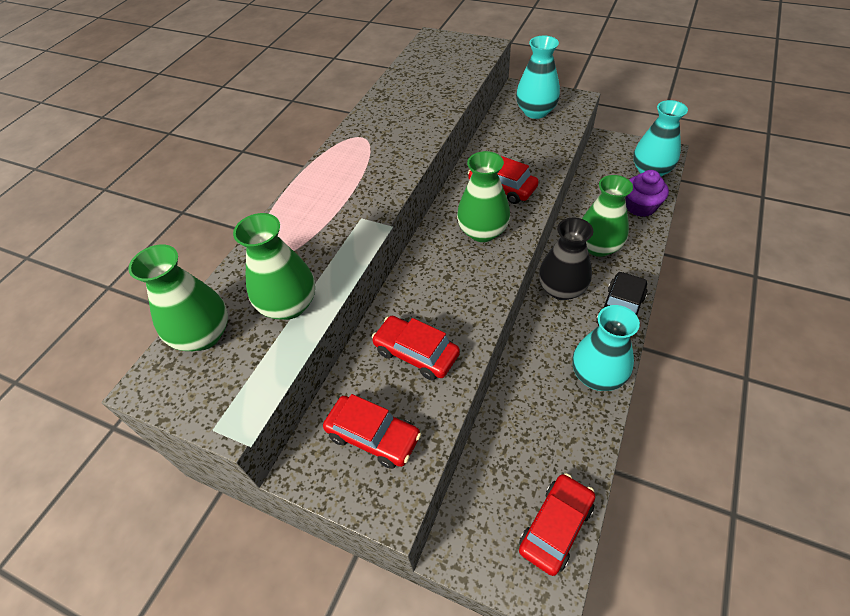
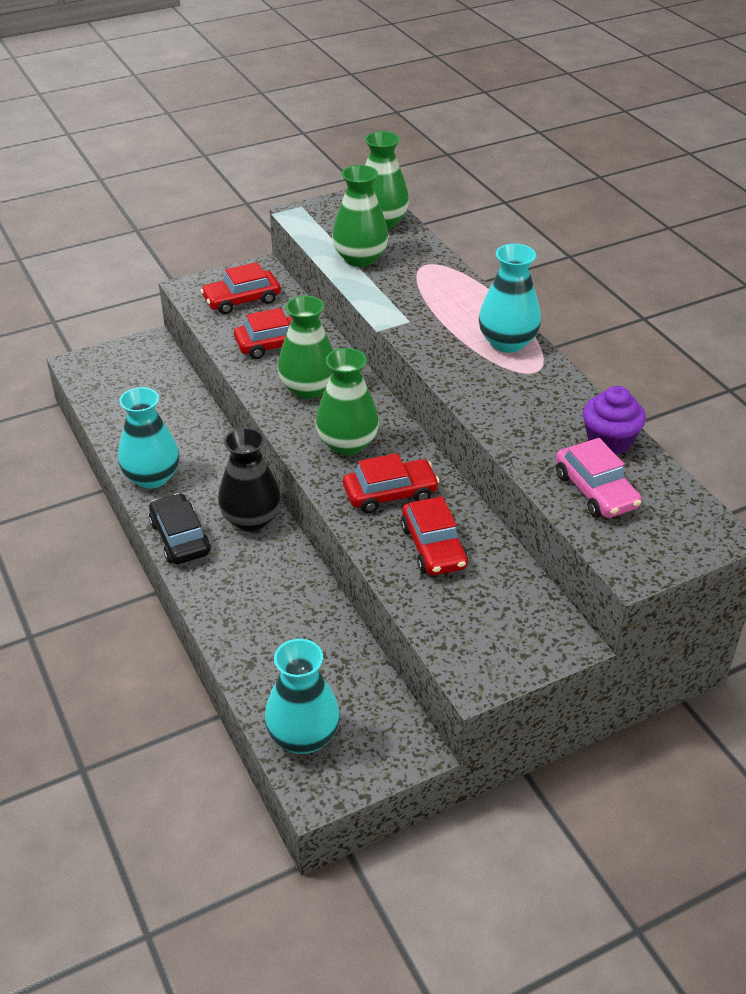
camera: 125 degrees right, 10 degrees down
(446, 74) = (595, 491): none -> pink car
(535, 112) = (494, 616): turquoise vase -> turquoise vase (507, 342)
(555, 526) = (101, 387): red car -> red car (433, 547)
(598, 247) = (261, 584): green vase -> green vase (308, 389)
(640, 207) = (265, 668): purple cupcake -> purple cupcake (609, 441)

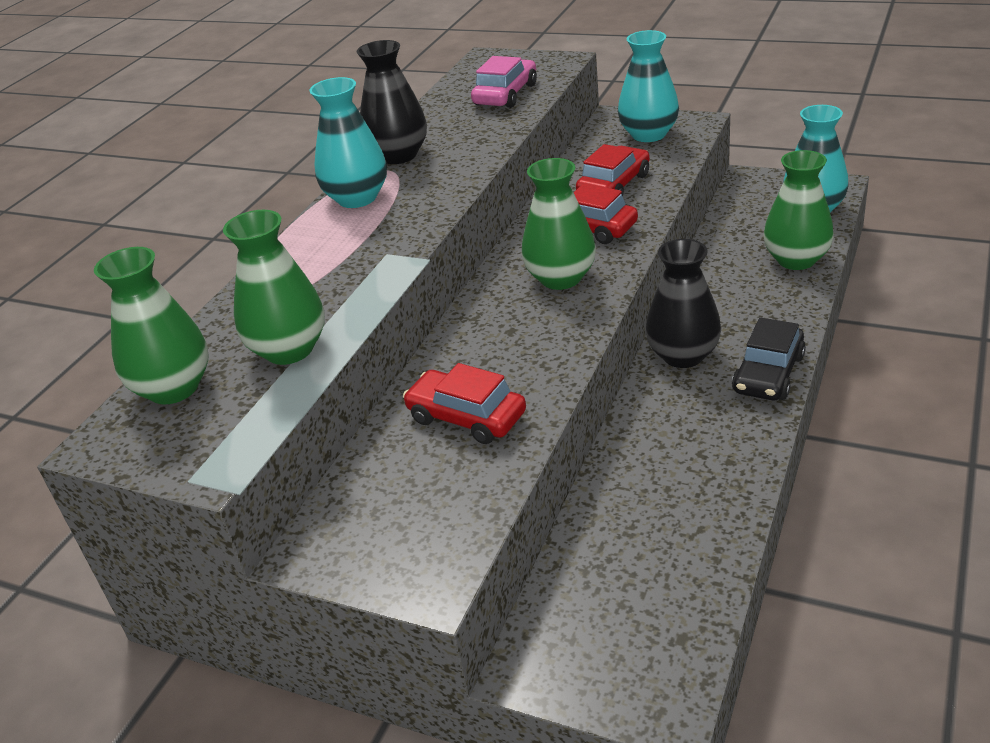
camera: 125 degrees left, 5 degrees down
(152, 477) = (735, 451): turquoise vase -> turquoise vase (649, 134)
(241, 300) = (406, 511): red car -> none
(308, 389) = (514, 346): green vase -> green vase (796, 260)
(553, 386) = (398, 155): none -> black vase
(609, 441) = (440, 113): purple cupcake -> none

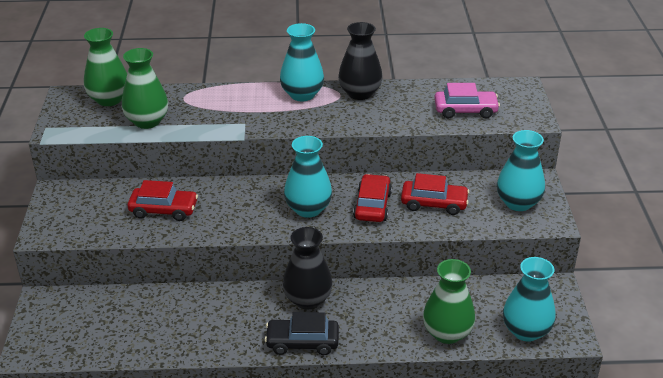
camera: 60 degrees right, 0 degrees up
(466, 417) = (164, 210): red car -> red car turned 90 degrees clockwise
(561, 278) = (308, 209): green vase -> turquoise vase

